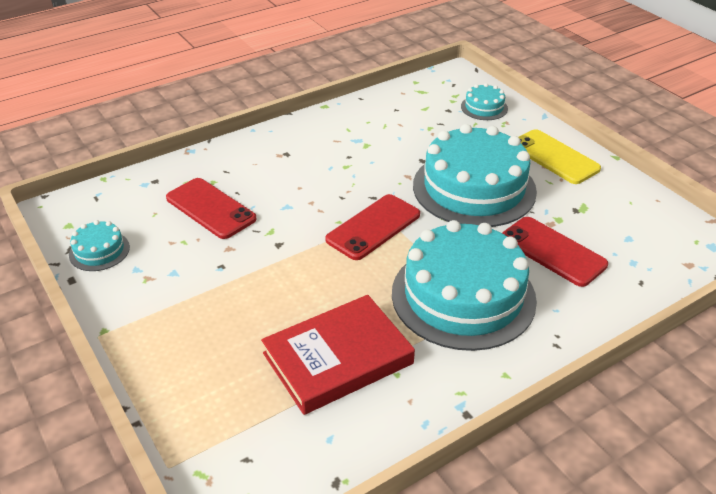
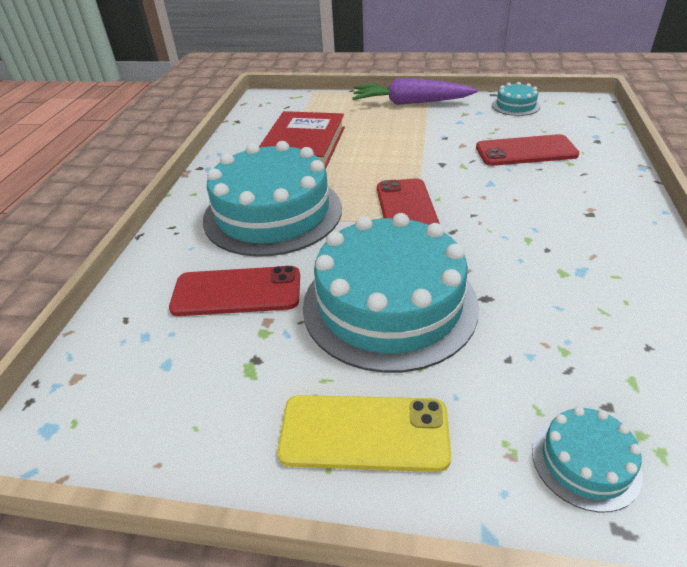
camera: 135 degrees right, 0 degrees up
(145, 335) = (410, 103): none -> purple carrot

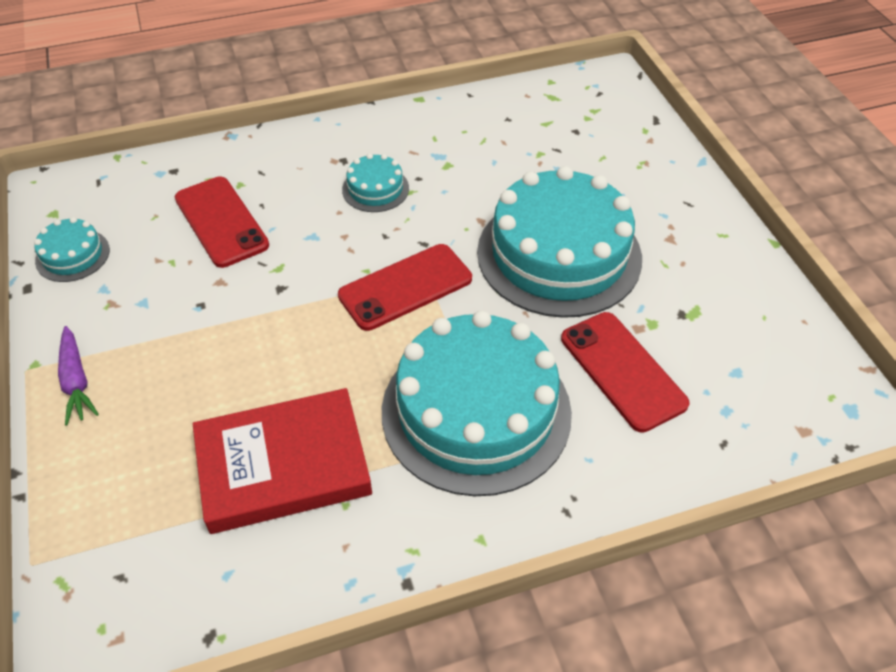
camera: 120 degrees left, 10 degrees up
(364, 433) = (688, 227): yellow phone -> none
(410, 103) = (76, 381): purple carrot -> purple carrot, size x0.57
(585, 462) = (625, 135): turquoise cake -> turquoise cake (375, 189)

